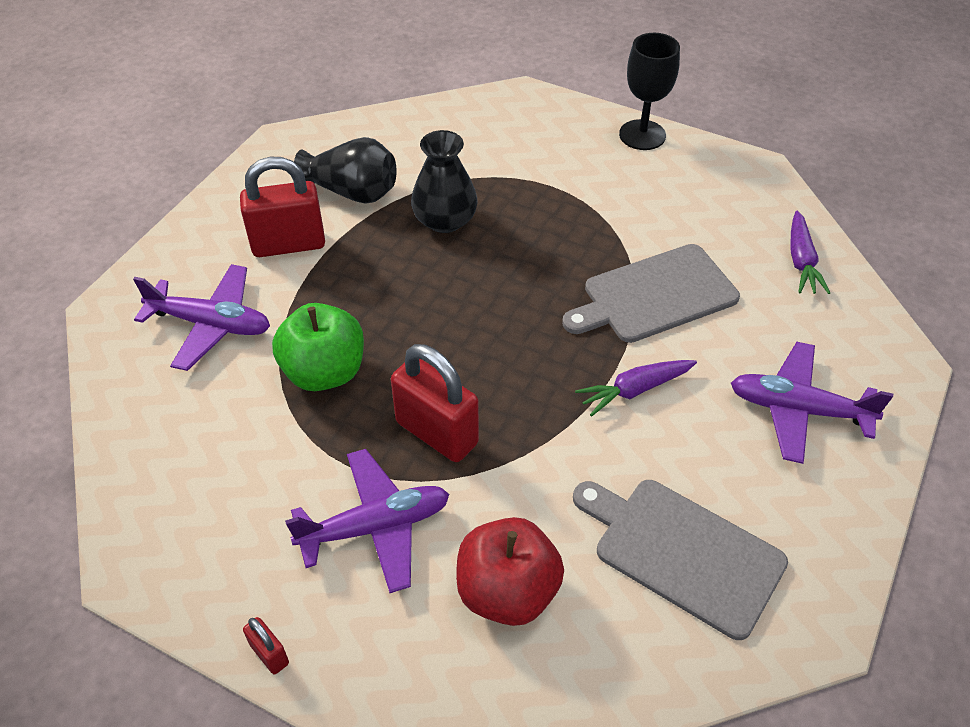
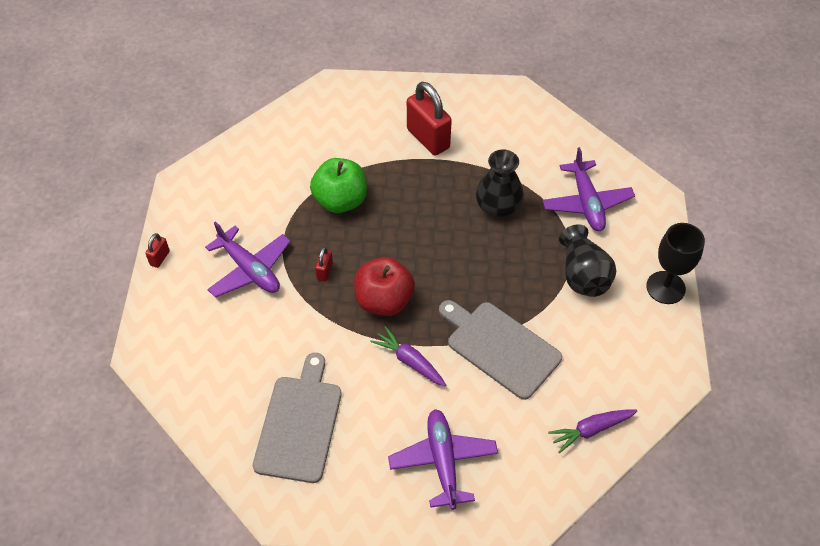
camera: 65 degrees right, 5 degrees up
(211, 324) = (346, 134): purple plane -> purple plane (586, 203)
(352, 192) = (493, 148): black vase -> black vase (583, 275)
(437, 433) = (324, 271): red padlock -> red padlock, size x0.46
(507, 591) = (236, 345): red apple -> red apple (384, 301)

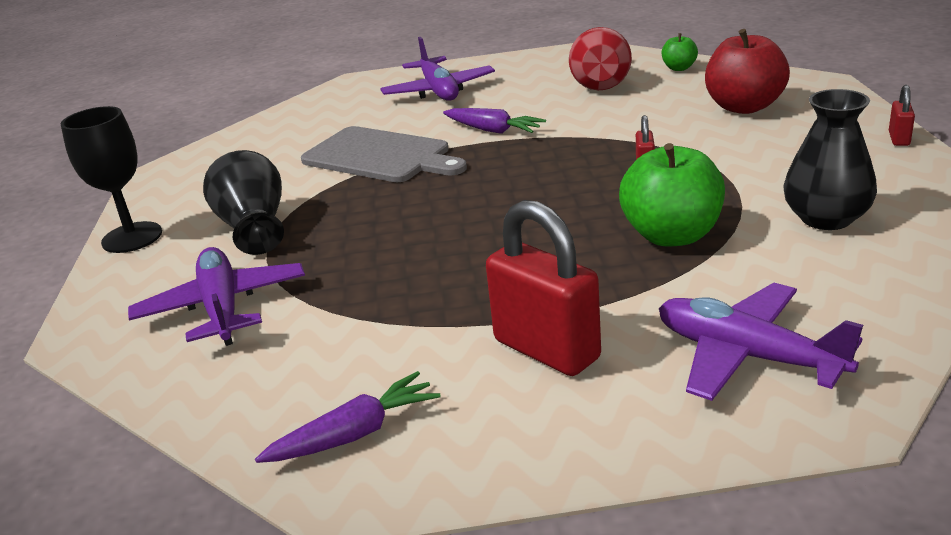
camera: 175 degrees right, 25 degrees down
(224, 428) = (679, 68): none -> green apple
(249, 269) = (756, 152): purple plane -> purple plane (747, 356)
(299, 424) = (600, 82): grey cutting board -> red vase
(384, 301) = (545, 161): red apple -> red apple (744, 107)
(498, 206) = (387, 276): black vase -> black vase (826, 218)
(591, 430) = (277, 128): purple carrot -> purple carrot (355, 434)

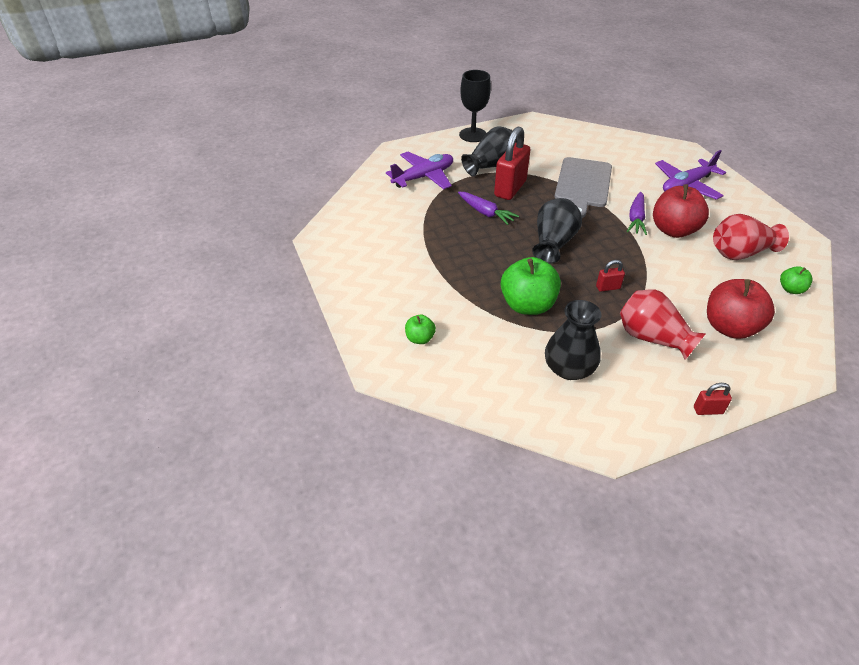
camera: 70 degrees right, 15 degrees up
(355, 434) = (348, 233): purple carrot -> purple carrot (486, 213)
(519, 196) = (553, 243): none -> black vase
(534, 111) = (673, 230): none -> red apple
(546, 349) = (412, 274): red padlock -> red padlock (510, 189)
(747, 356) = (420, 338): purple plane -> green apple
(760, 153) = (652, 338): none -> red vase

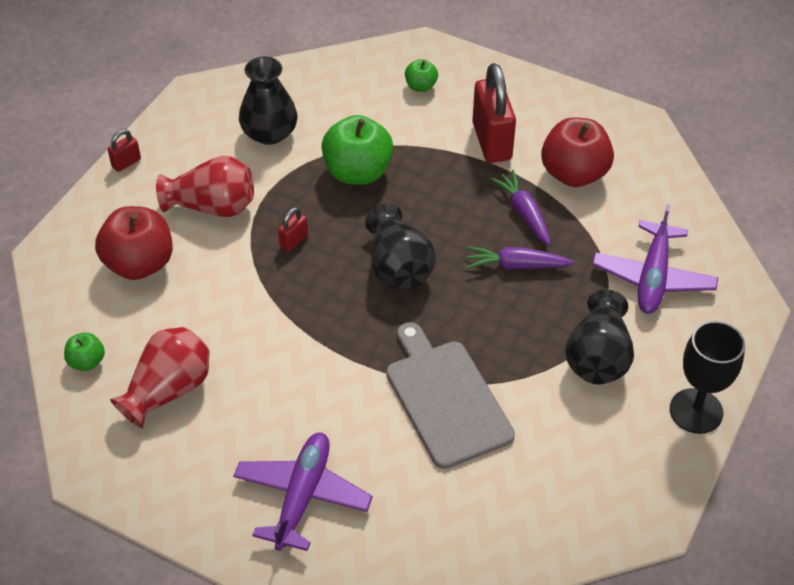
camera: 140 degrees right, 5 degrees up
(510, 189) = (529, 327): red padlock -> red padlock (491, 141)
(636, 218) = (331, 373): purple carrot -> purple carrot (523, 213)
(673, 230) = (271, 381): red apple -> red apple (574, 174)

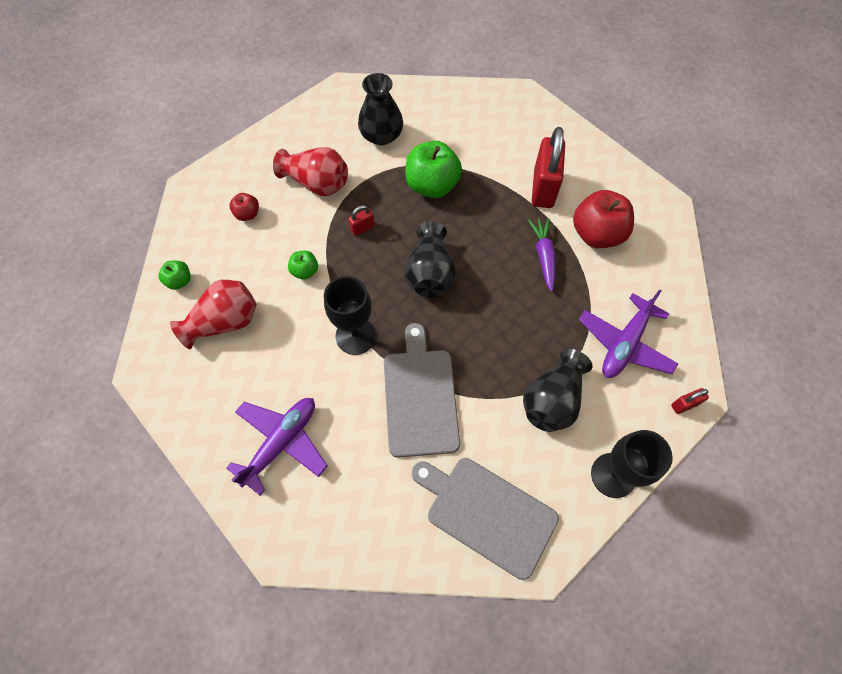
camera: 20 degrees right, 15 degrees up
(126, 163) = (272, 131): red padlock -> red padlock (684, 405)
(139, 264) = (247, 214): red apple -> red apple, size x0.50
(339, 358) = (355, 336): none -> black goblet
(420, 86) = (508, 127): green apple -> green apple (305, 271)
(516, 265) = (520, 300): purple carrot -> none
(575, 491) = (487, 513): none -> grey cutting board

